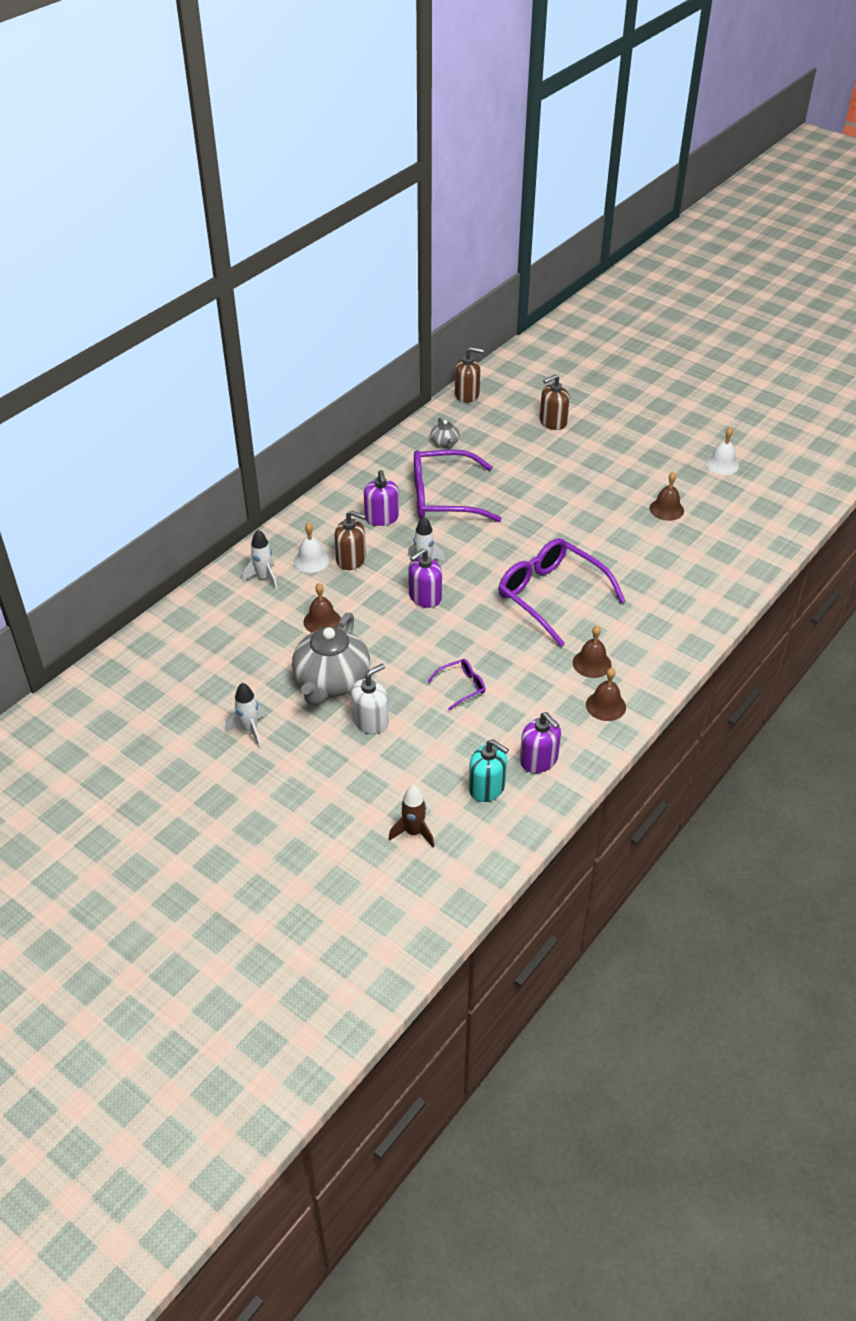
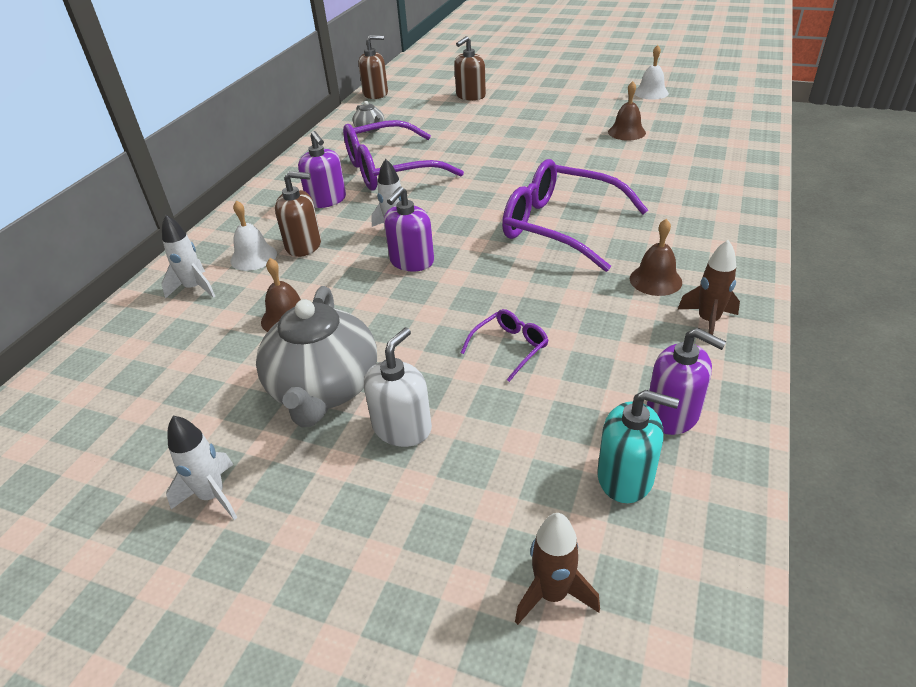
camera: 15 degrees left, 5 degrees down
(605, 705) = (708, 321): brown bell -> brown rocket

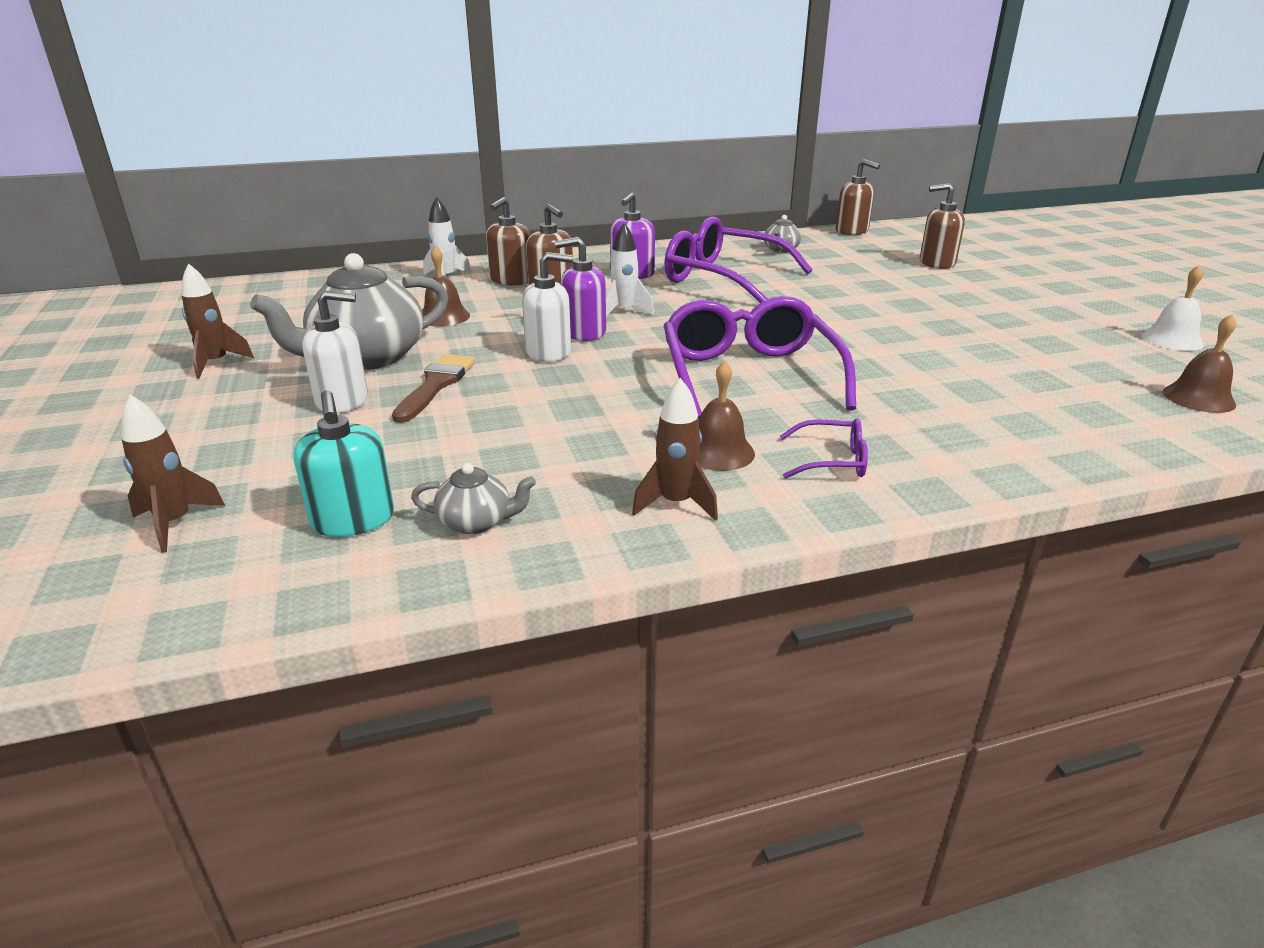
camera: 50 degrees right, 10 degrees down
(213, 496) = (216, 363): white rocket -> brown rocket
(253, 257) = (511, 280): white bell -> brown soap dispenser
(428, 365) = (435, 385): none -> brown brush
(429, 290) = (549, 352): none -> white soap dispenser
(510, 347) = (500, 411): purple glasses -> purple glasses (832, 461)
(626, 132) = (1030, 353): brown bell -> brown bell (1198, 398)
(672, 414) = (476, 522): purple soap dispenser -> grey teapot

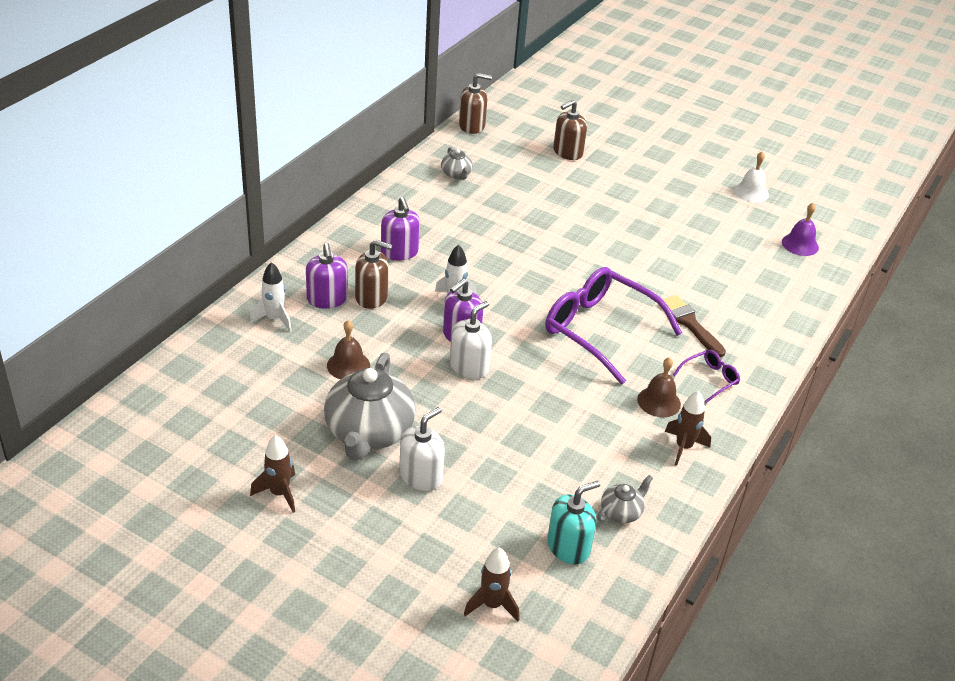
camera: 45 degrees left, 10 degrees up
(353, 520) = (568, 547): turquoise soap dispenser -> turquoise soap dispenser turned 60 degrees counterclockwise
(435, 385) = (451, 433): brown brush -> brown brush (690, 324)
(511, 280) = (327, 299): brown soap dispenser -> purple soap dispenser
(723, 278) = (464, 230): purple glasses -> none
(1198, 398) = (800, 244): brown bell -> purple bell

